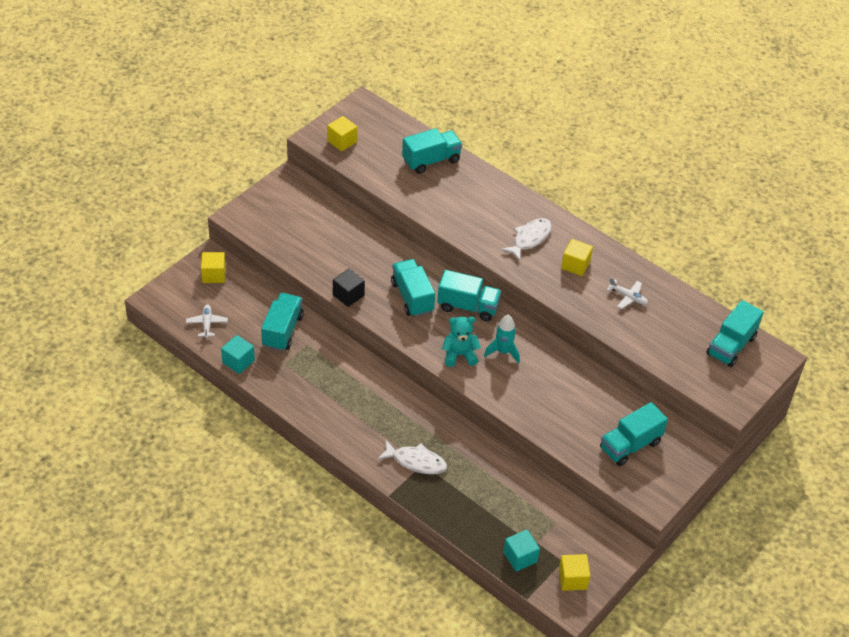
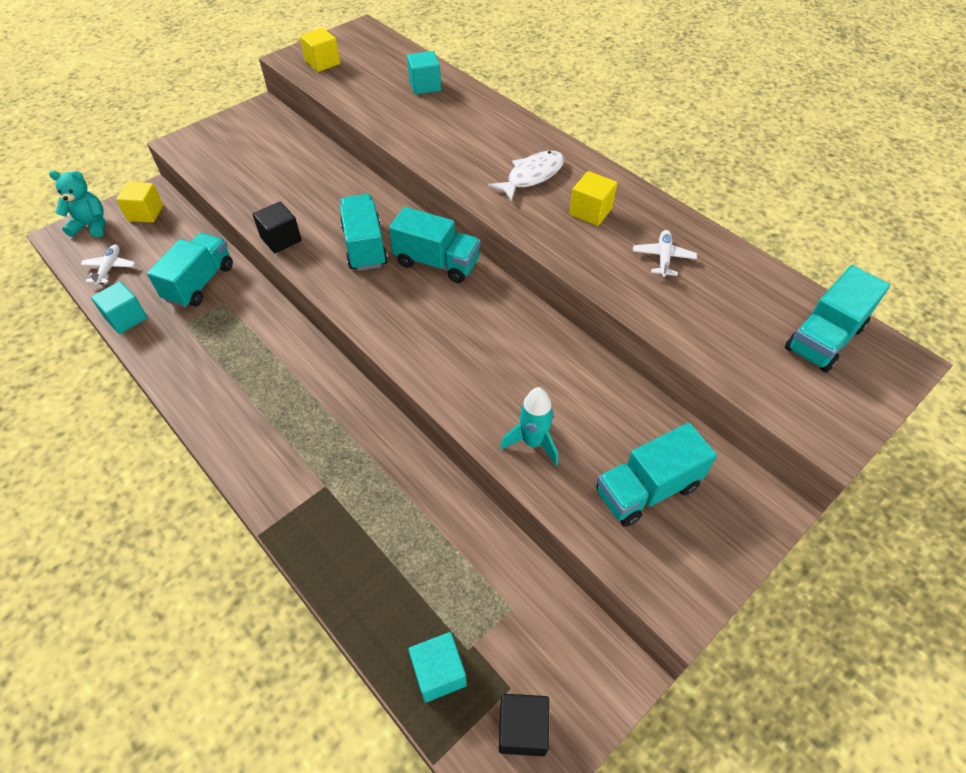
camera: 10 degrees right, 5 degrees up
(416, 461) = (316, 481): white fish -> none
(431, 160) = (425, 85): turquoise truck -> turquoise cube
(459, 355) = (408, 327): turquoise teddy bear -> turquoise teddy bear (91, 226)
(503, 352) = (472, 326): turquoise rocket -> turquoise rocket (533, 442)
(572, 579) = (522, 729): yellow cube -> black cube
(628, 297) = (663, 258): white plane -> white plane turned 120 degrees counterclockwise

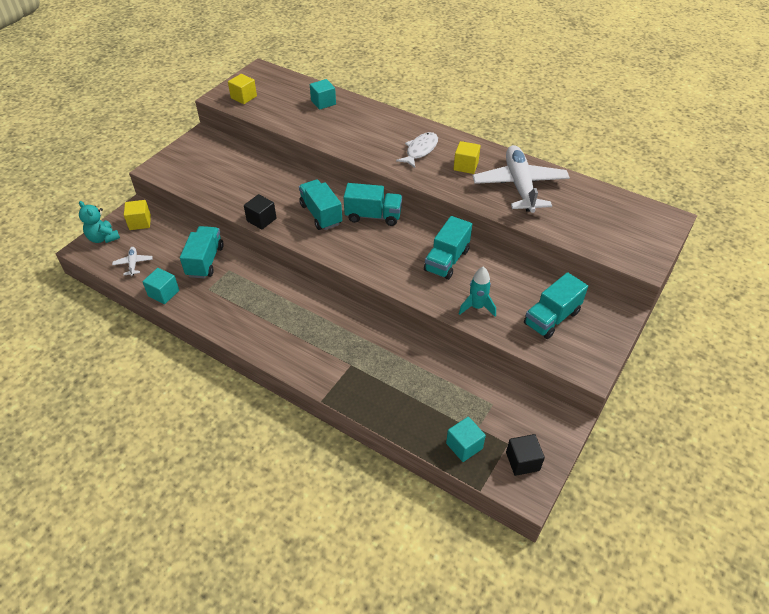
camera: 15 degrees left, 5 degrees down
(91, 226) = (103, 238): turquoise teddy bear -> turquoise teddy bear turned 120 degrees counterclockwise
(663, 258) = (519, 186): white plane -> white plane, size x2.41
(824, 338) = (625, 214): turquoise truck -> turquoise truck (446, 260)

